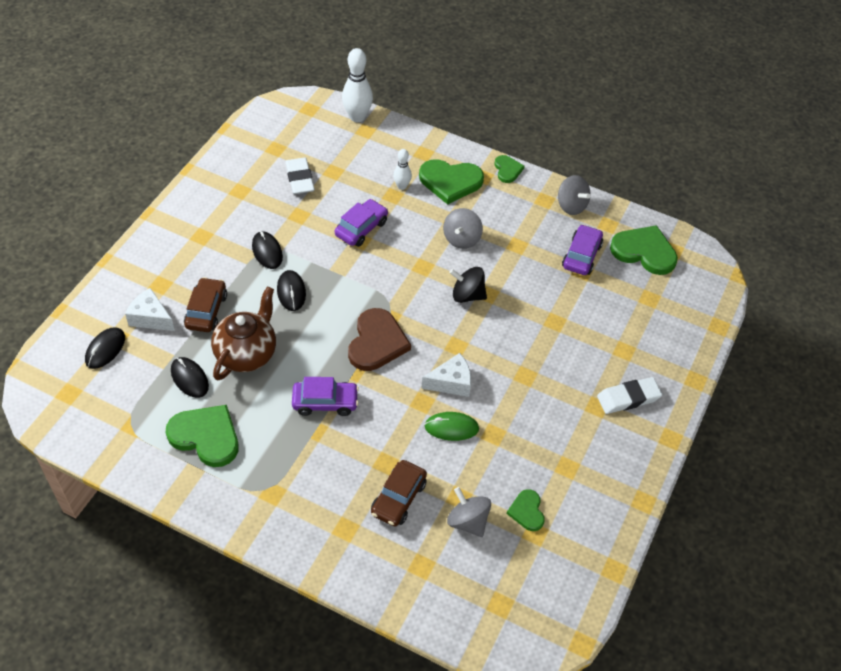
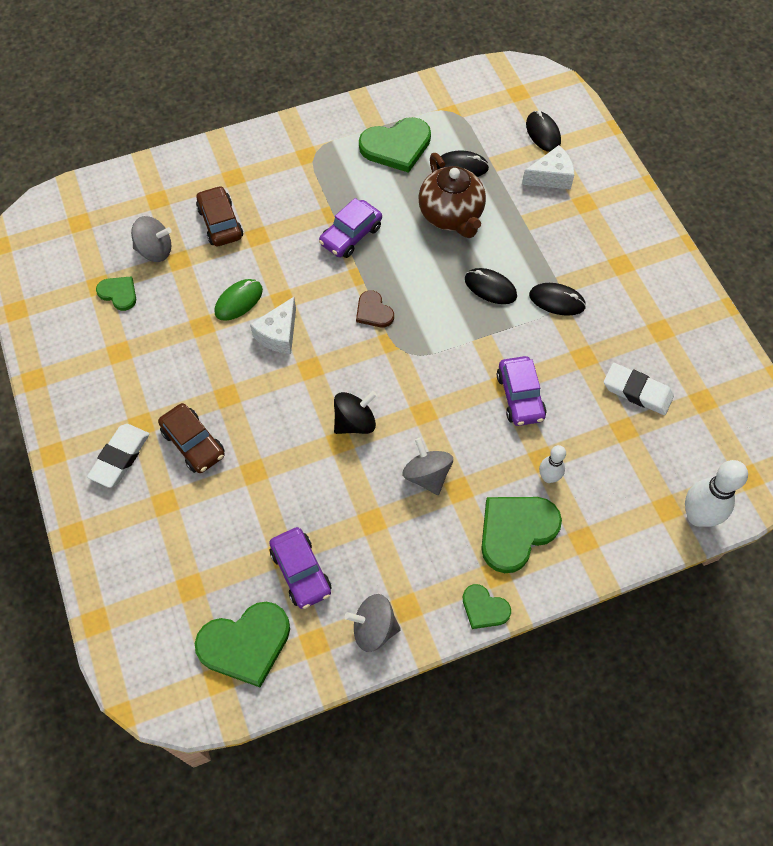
camera: 135 degrees right, 10 degrees up
(206, 311) = (524, 216): brown car -> brown car (193, 443)
(377, 342) = (373, 311): brown heart -> brown heart, size x0.55

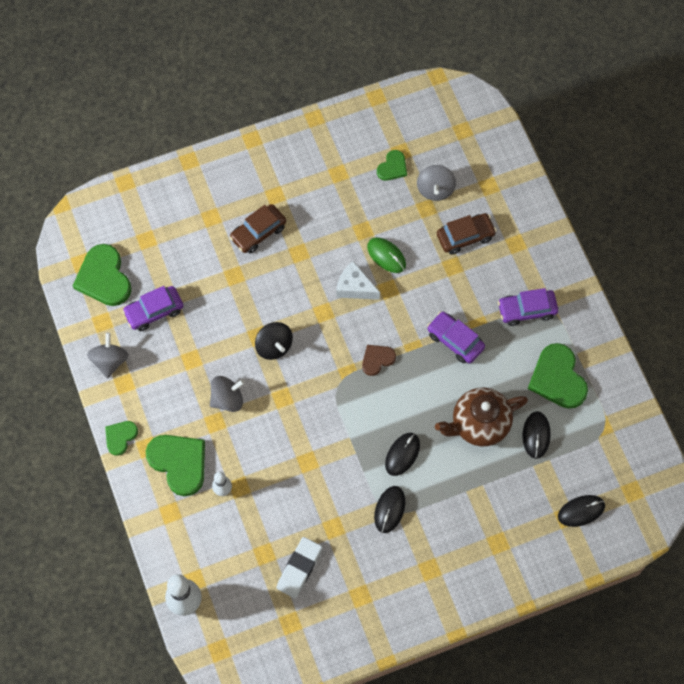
camera: 90 degrees right, 5 degrees up
(120, 457) = (248, 184): white eraser -> none
(520, 396) = (295, 473): purple car -> purple car (527, 310)
(551, 177) = (527, 514): white cheese -> none

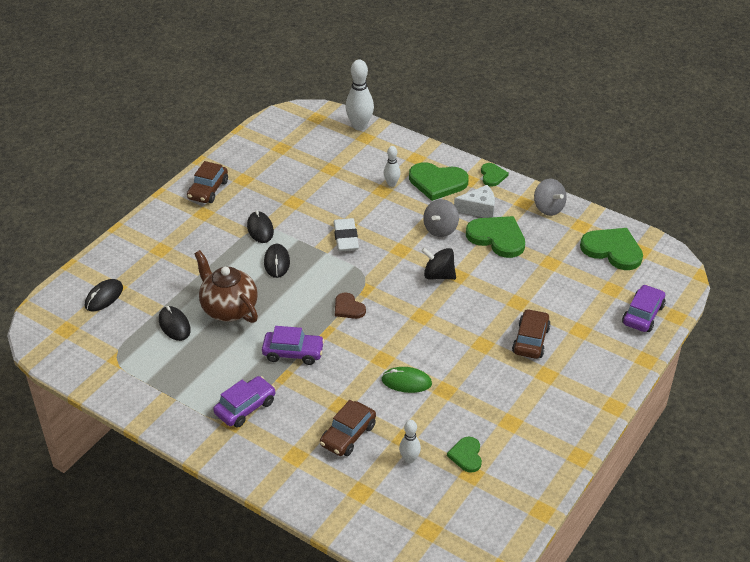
camera: 145 degrees right, 25 degrees down
(154, 311) = (551, 250): purple car -> purple car (642, 315)
(299, 568) = (299, 173): white eraser -> white eraser (346, 238)
(355, 287) = (412, 345): white cheese -> white cheese (479, 209)
(377, 359) = (348, 308): brown heart -> brown heart turned 120 degrees clockwise
(405, 602) = (208, 190): none -> brown car
(435, 189) = (409, 459): grey spinning top -> white bowling pin
(479, 424) = (228, 309): brown teapot -> brown teapot turned 75 degrees counterclockwise
(558, 378) = (181, 372): green heart -> green heart (497, 238)

